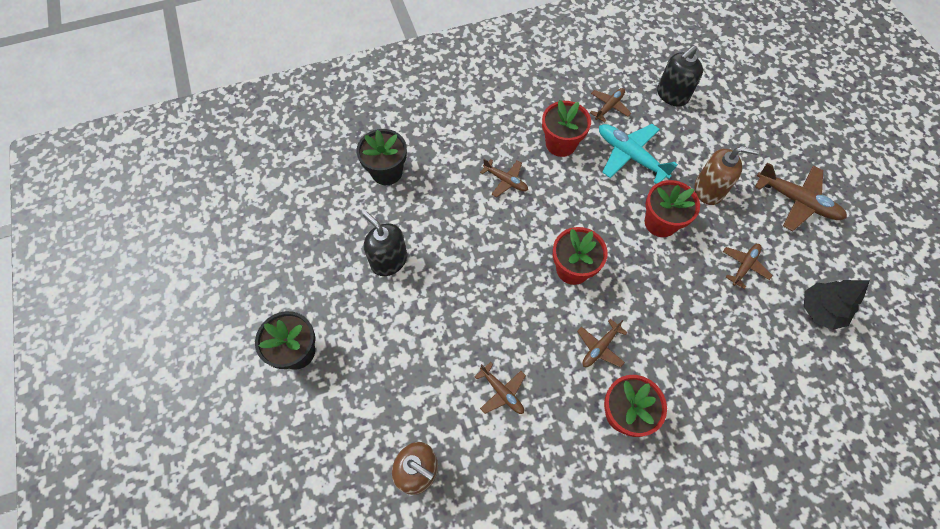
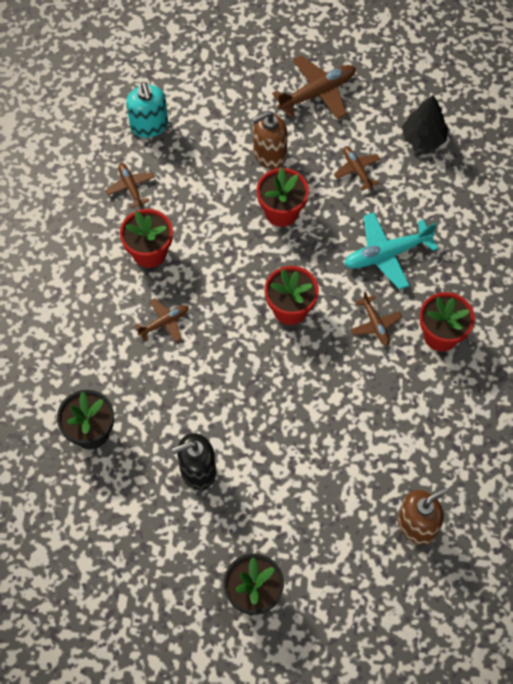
camera: 65 degrees left, 0 degrees up
(502, 392) = (378, 424): brown plane -> none
(630, 156) = (198, 199): turquoise plane -> turquoise plane (387, 254)
(672, 95) = (149, 125): black soap dispenser -> turquoise soap dispenser
(709, 190) = (269, 154): brown soap dispenser -> brown soap dispenser turned 150 degrees counterclockwise

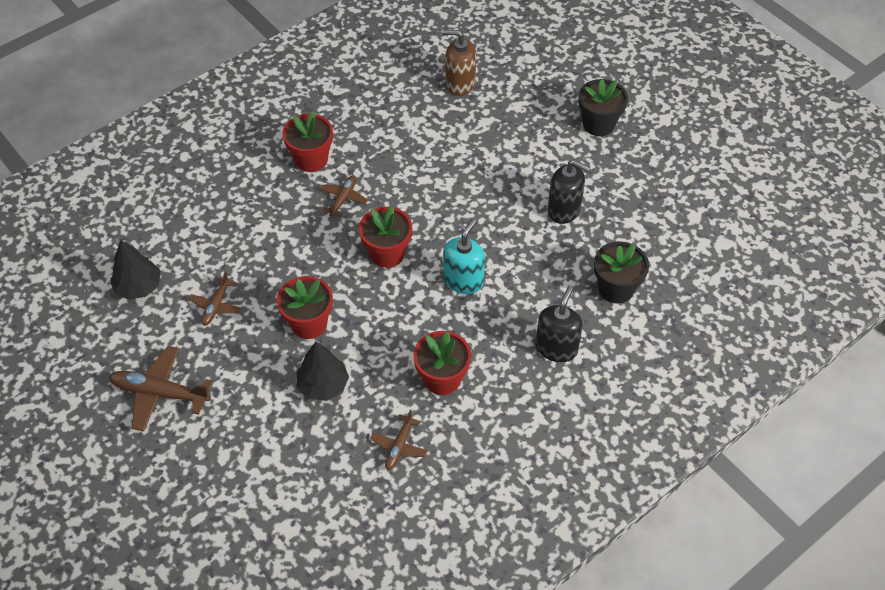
camera: 135 degrees left, 10 degrees down
(92, 343) = (556, 348): none -> black soap dispenser
(149, 125) = (323, 490): turquoise soap dispenser -> turquoise soap dispenser (463, 280)
(164, 323) = (487, 318): brown plane -> none
(223, 182) = (323, 385): none -> black tree
(269, 154) = (261, 376): brown soap dispenser -> none
(387, 254) = (276, 233): turquoise plane -> none

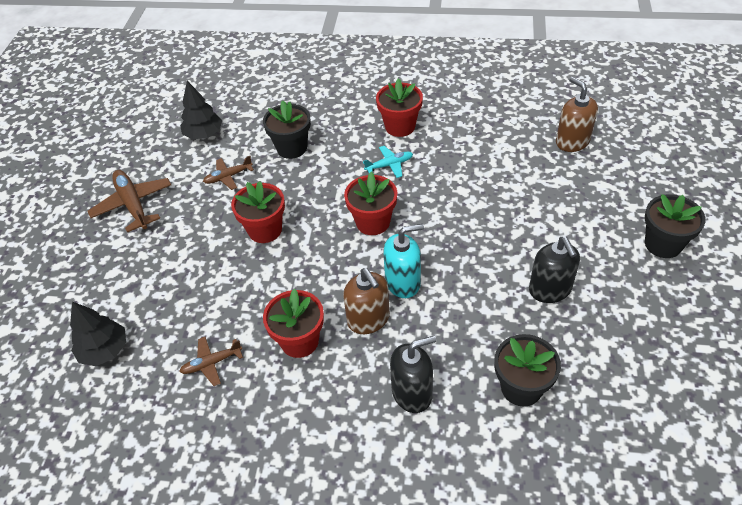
camera: 50 degrees right, 5 degrees down
(240, 241) = (292, 148): none -> black flower pot
(323, 385) = (221, 278): black tree -> black tree (104, 350)
(343, 198) = (389, 165): brown plane -> turquoise plane
(471, 325) = (368, 319): none -> brown soap dispenser

